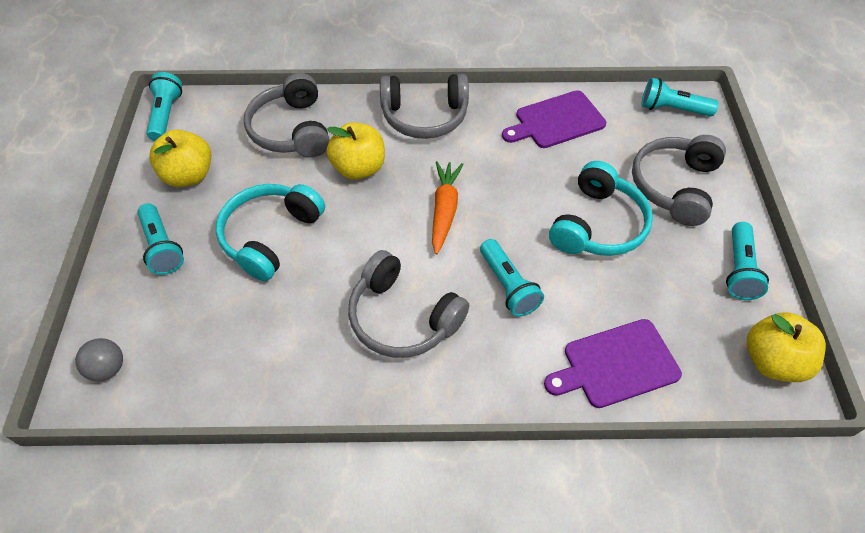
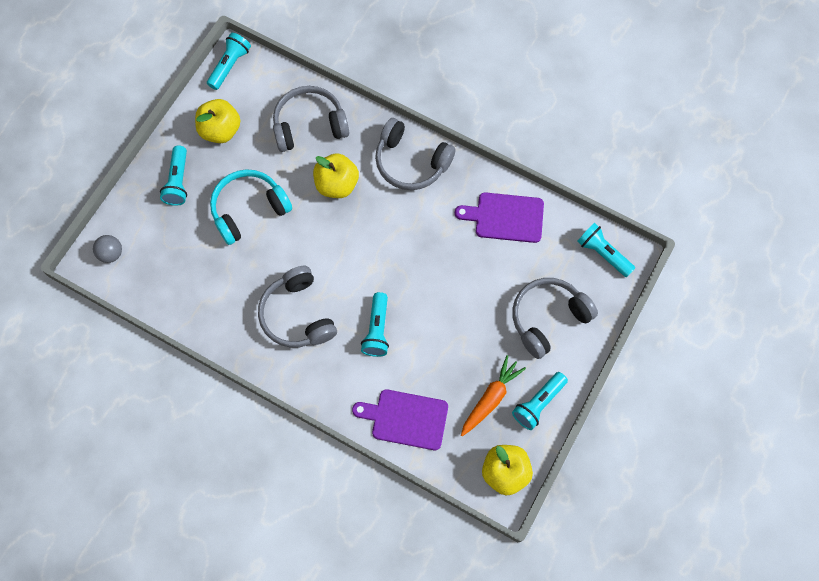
camera: 30 degrees right, 15 degrees up
(292, 130) = (309, 125): grey headphones -> grey headphones turned 60 degrees clockwise
(444, 210) = (373, 250): orange carrot -> orange carrot (490, 398)
(597, 225) = (469, 318): turquoise headphones -> none

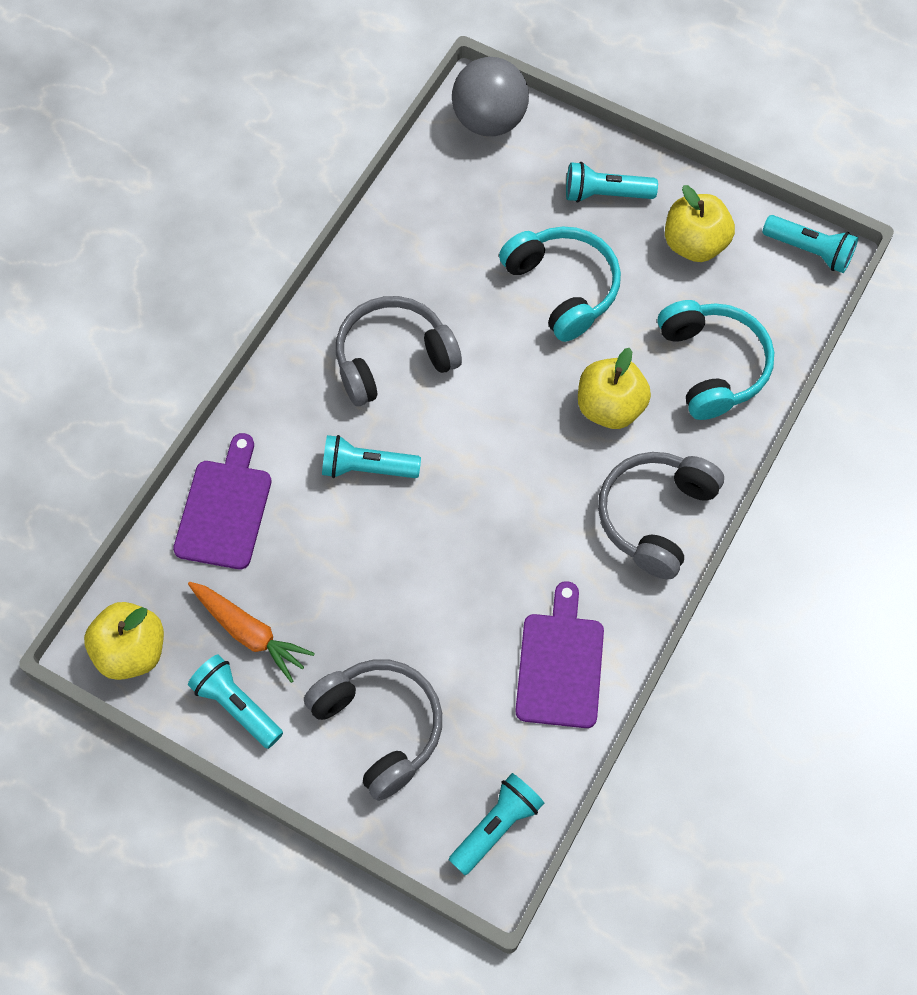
camera: 90 degrees right, 5 degrees down
(111, 253) = (489, 120): grey ball -> grey ball, size x1.91
(309, 125) = (712, 365): grey headphones -> turquoise headphones

